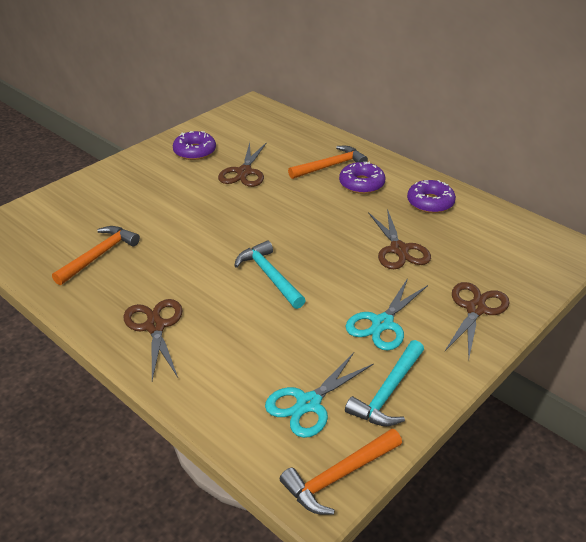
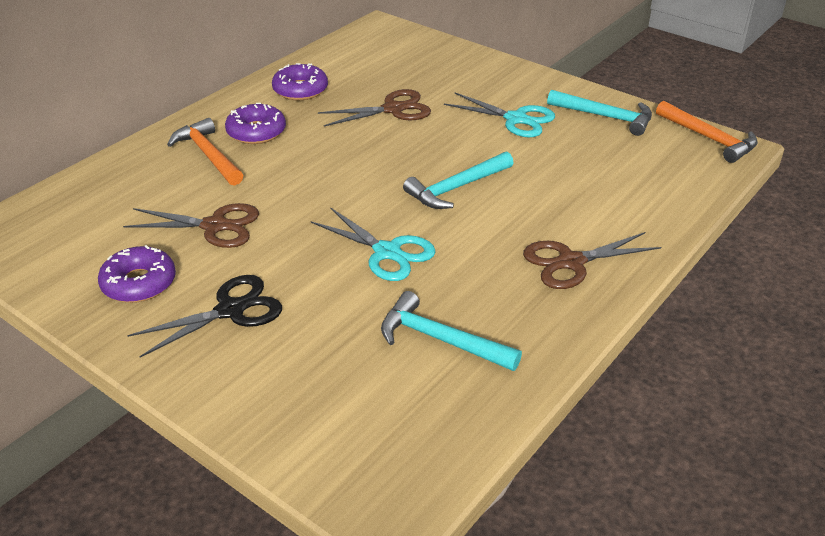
camera: 95 degrees left, 0 degrees up
(99, 255) = (440, 340): orange hammer -> turquoise hammer
(159, 181) = (230, 310): none -> black scissors
(308, 403) = (638, 155): turquoise scissors -> turquoise scissors (387, 252)
(475, 309) = (480, 74): brown scissors -> none

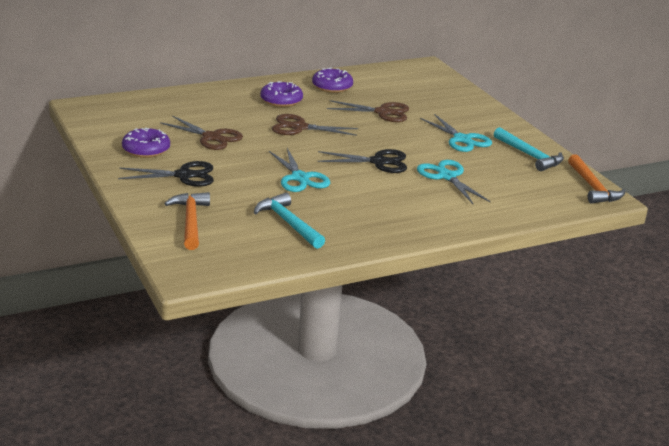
camera: 25 degrees right, 10 degrees down
(208, 155) = (240, 104): orange hammer -> orange hammer (190, 221)
(457, 188) = (378, 162): turquoise hammer -> black scissors
(552, 181) = (447, 176): none -> turquoise scissors
(571, 262) = (410, 216): brown scissors -> brown scissors (299, 127)

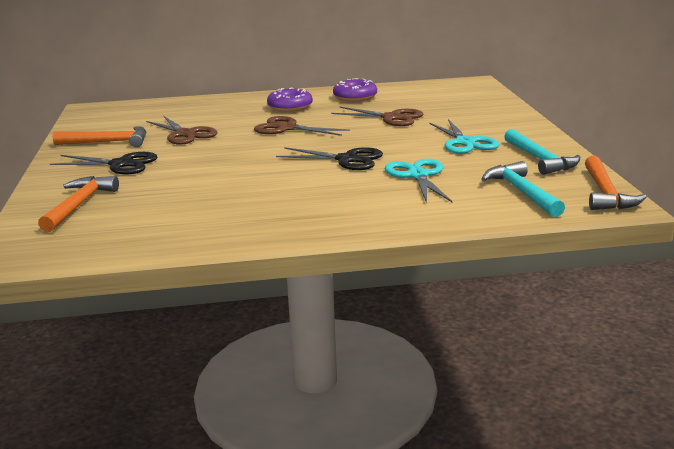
camera: 20 degrees right, 5 degrees down
(146, 149) = (108, 142): purple donut -> orange hammer
(288, 223) = (184, 212): turquoise hammer -> turquoise hammer (522, 192)
(300, 178) = (242, 171): turquoise scissors -> none

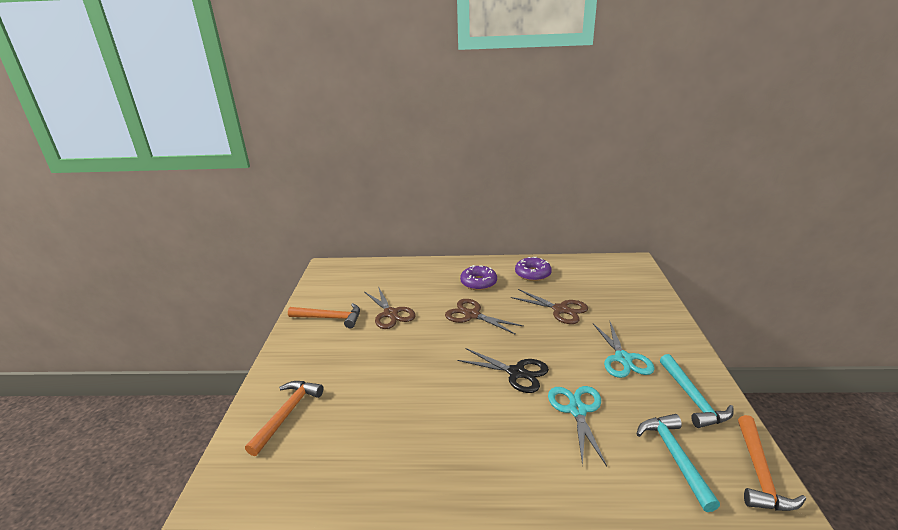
camera: 10 degrees right, 5 degrees up
(121, 164) = (332, 353): black scissors -> none

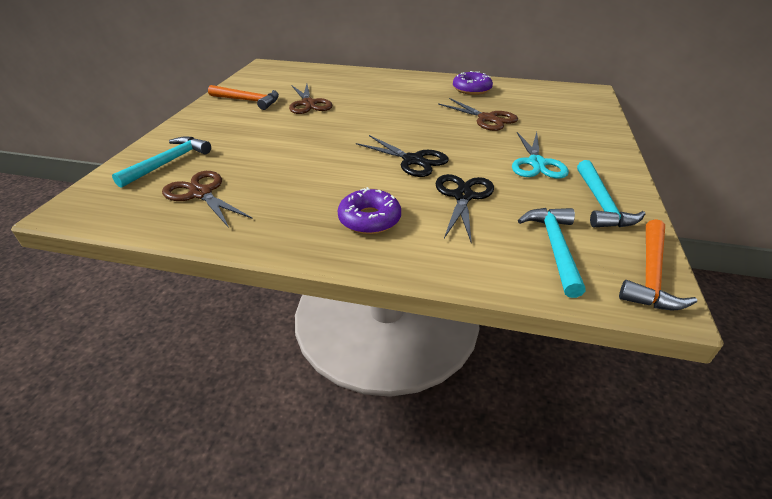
camera: 10 degrees right, 10 degrees up
(287, 414) = (168, 162): orange hammer -> turquoise hammer
(472, 315) = (390, 113): brown scissors -> brown scissors (201, 193)
(478, 282) = (410, 90): purple donut -> purple donut (369, 219)
(577, 410) = (463, 196): turquoise scissors -> black scissors

